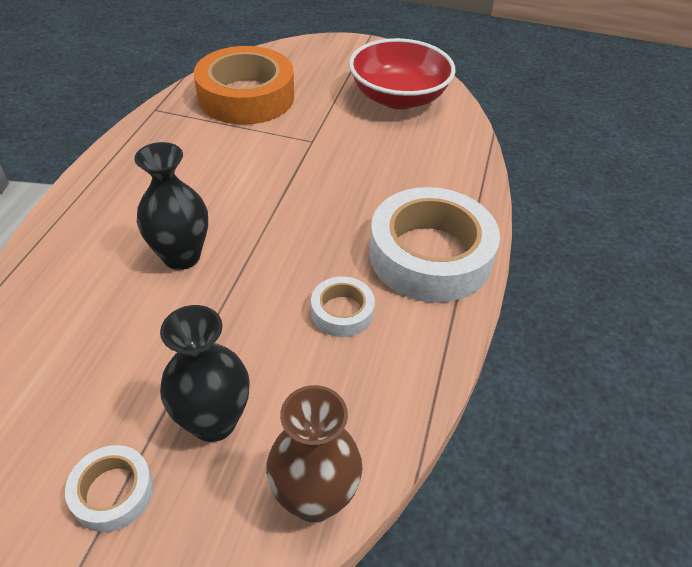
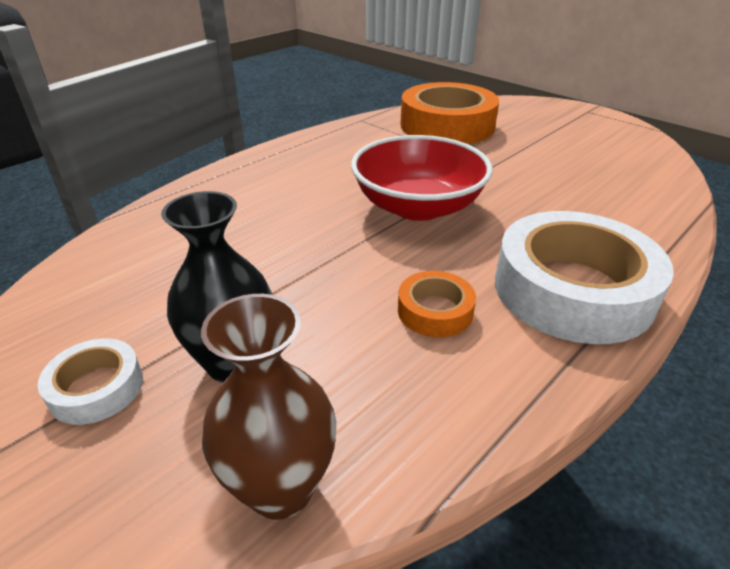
camera: 30 degrees right, 10 degrees down
(181, 256) = (307, 220): black vase -> none
(342, 312) = (435, 311): white tape -> orange tape
(398, 97) = (605, 152): red bowl -> red bowl (418, 206)

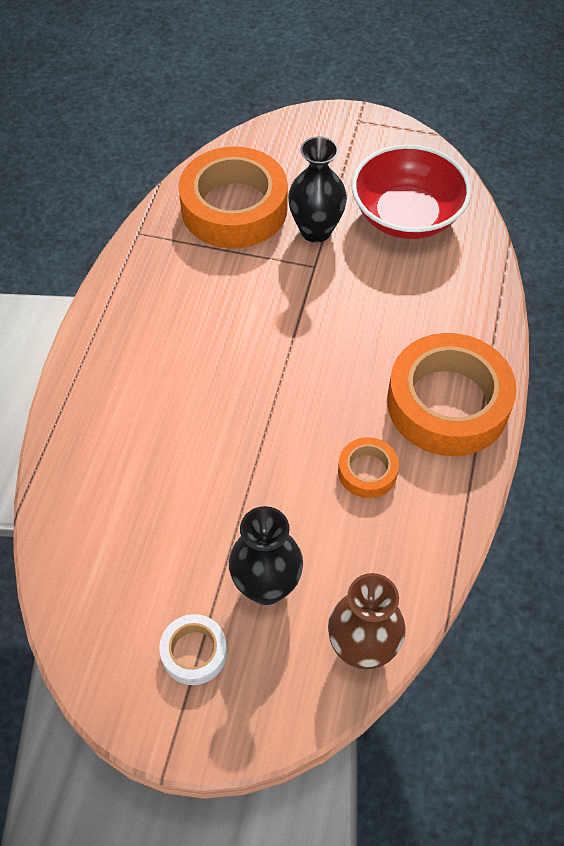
camera: 30 degrees left, 20 degrees up
(418, 206) = (285, 356): red bowl -> red bowl (406, 216)
(508, 150) = (316, 230): none -> black vase
(572, 290) = (447, 403): white tape -> orange tape

